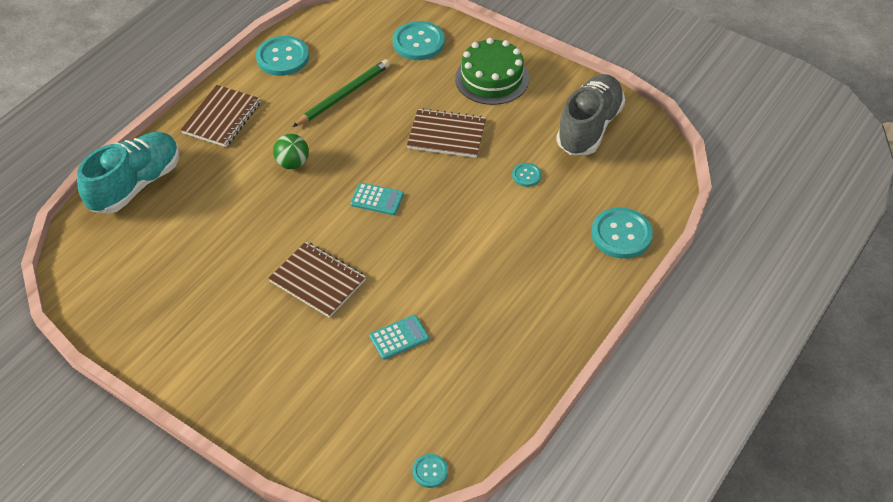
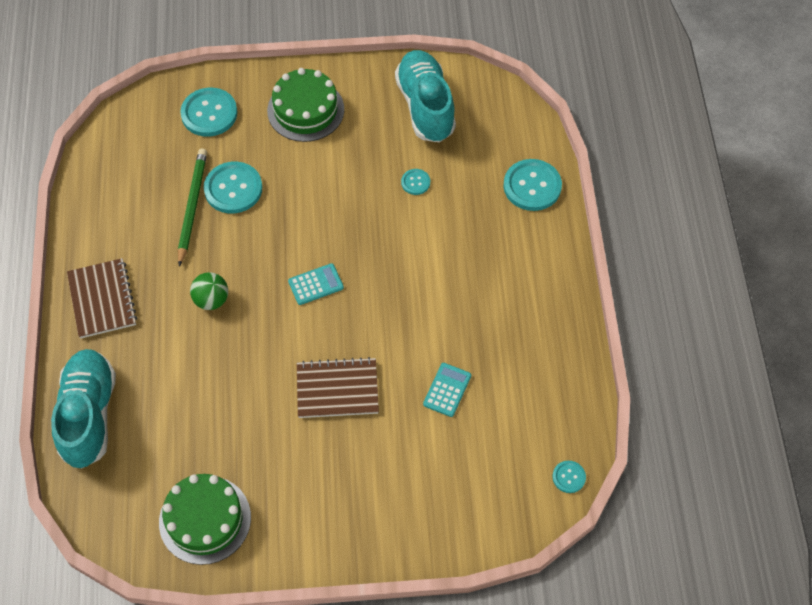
camera: 40 degrees left, 10 degrees up
(136, 304) = (205, 519): none -> green cake
(282, 57) = (99, 205): turquoise button -> turquoise button (233, 189)
(447, 135) = (317, 187): brown notebook -> none
(589, 127) = (425, 106): grey shoe -> turquoise shoe

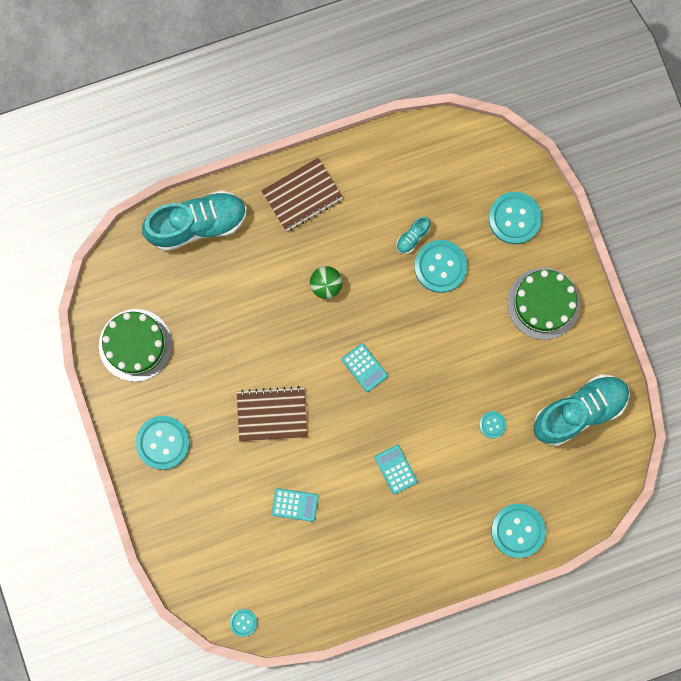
camera: 75 degrees right, 20 degrees up
(192, 206) = (412, 237): green pencil -> turquoise shoe
(333, 516) = (163, 442): none -> turquoise button
(337, 389) = (272, 414): brown notebook -> brown notebook turned 75 degrees counterclockwise
(436, 281) = (395, 469): none -> turquoise calculator

